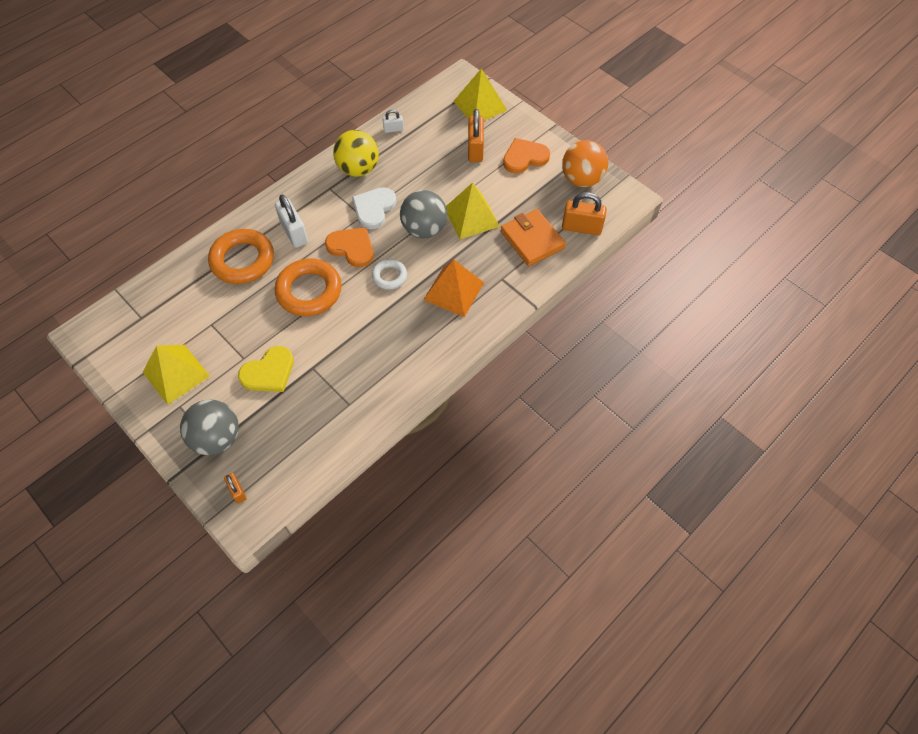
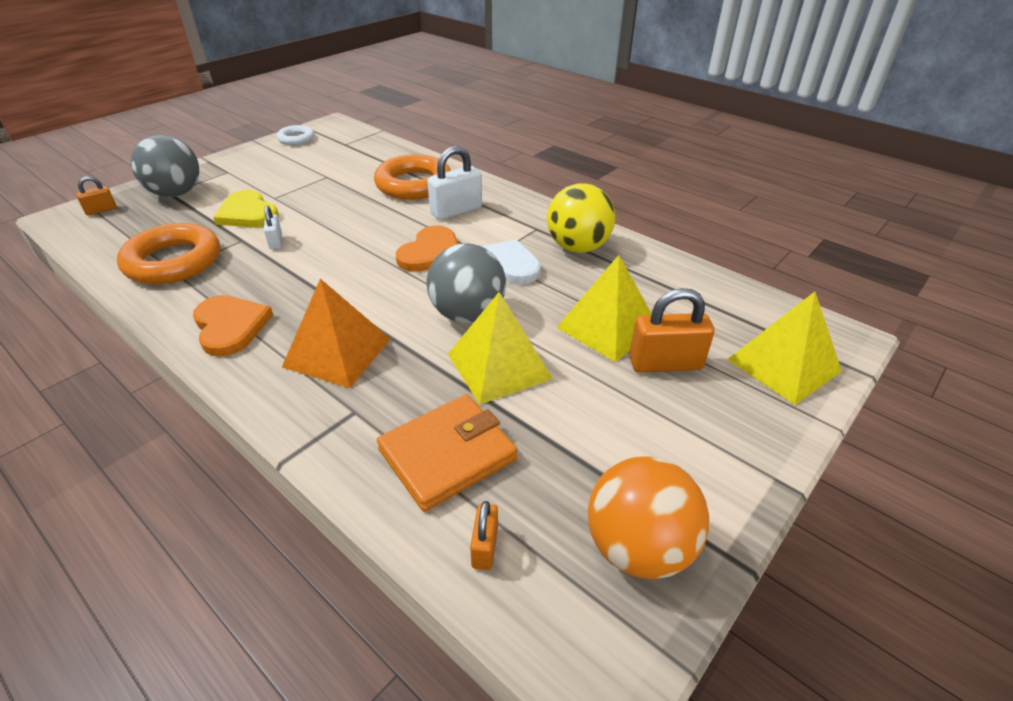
camera: 85 degrees right, 20 degrees down
(176, 374) = (268, 166): yellow pyramid -> yellow pyramid (607, 327)
(309, 291) = (361, 228): orange ring -> orange ring (173, 261)
(389, 276) = (376, 287): white ring -> white ring (296, 139)
(393, 129) = (671, 272): white padlock -> white padlock (276, 242)
(524, 157) = (670, 437): orange heart -> orange heart (230, 326)
(581, 228) = (485, 547): orange padlock -> orange padlock, size x0.54

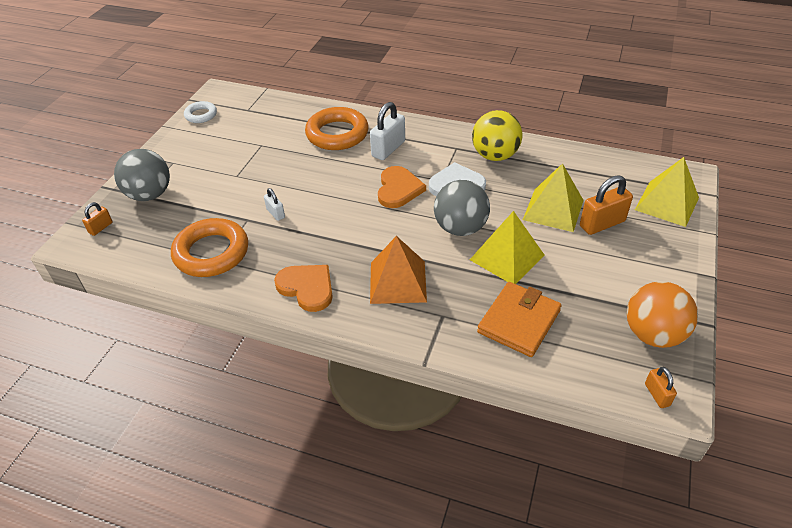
camera: 20 degrees left, 5 degrees up
(248, 213) = (229, 196): yellow heart -> none
(485, 547) = (577, 363): orange padlock -> orange padlock (657, 394)

